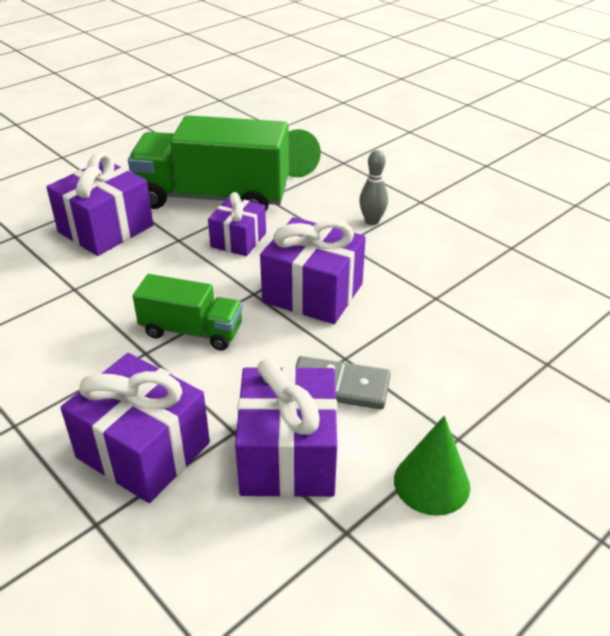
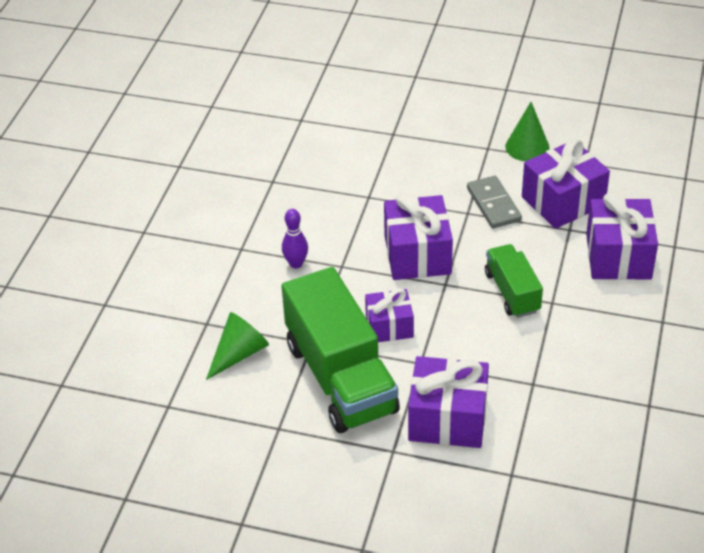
camera: 120 degrees left, 5 degrees up
(372, 221) = (296, 263): grey bowling pin -> purple bowling pin

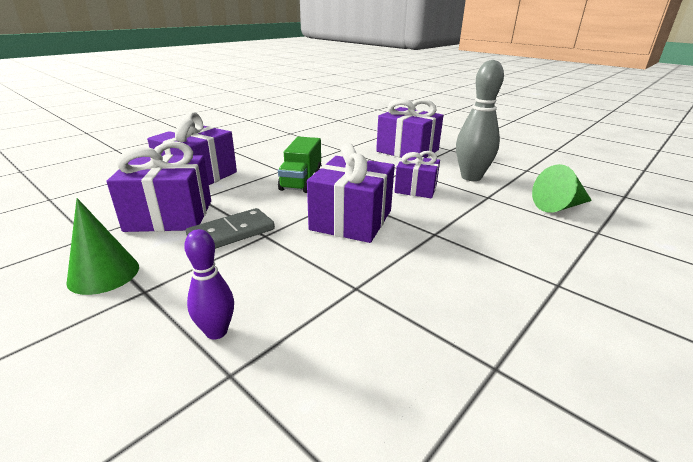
camera: 155 degrees left, 15 degrees down
(296, 263) = (486, 249): purple bowling pin -> purple bowling pin (216, 331)
(340, 378) = (471, 177): green truck -> grey bowling pin
(493, 204) = (231, 233): grey domino -> grey domino turned 45 degrees clockwise

